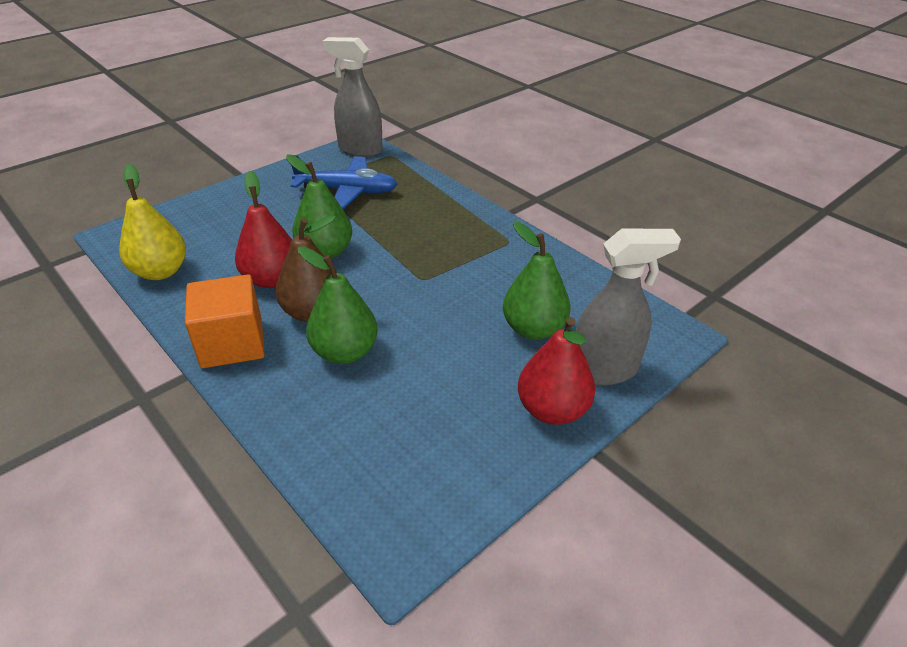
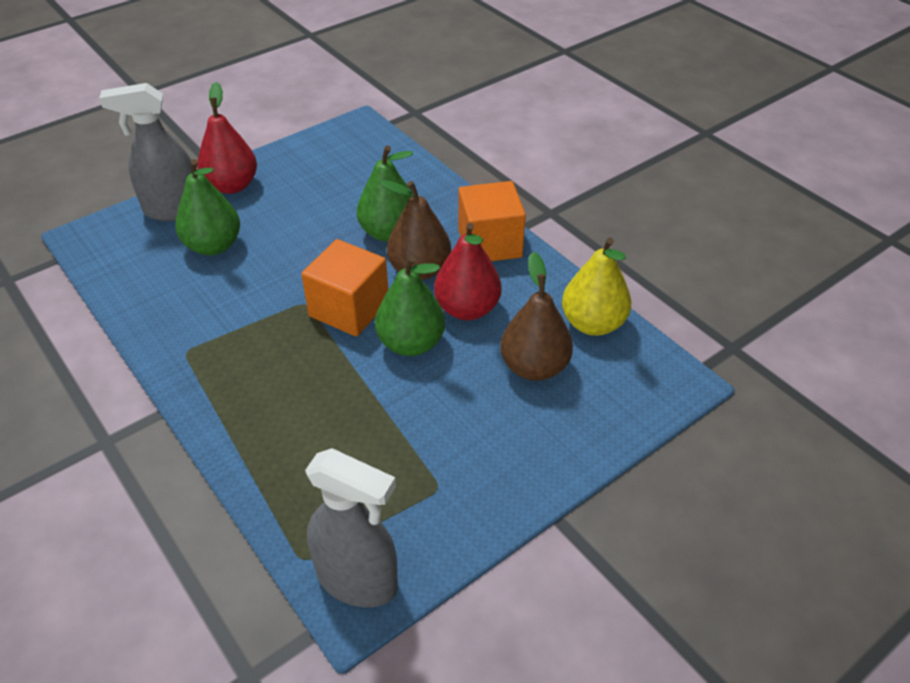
camera: 175 degrees left, 5 degrees up
(226, 240) = (534, 367): none -> brown pear
(347, 191) = (383, 458): blue plane -> none
(380, 275) = (349, 309): none -> orange cube

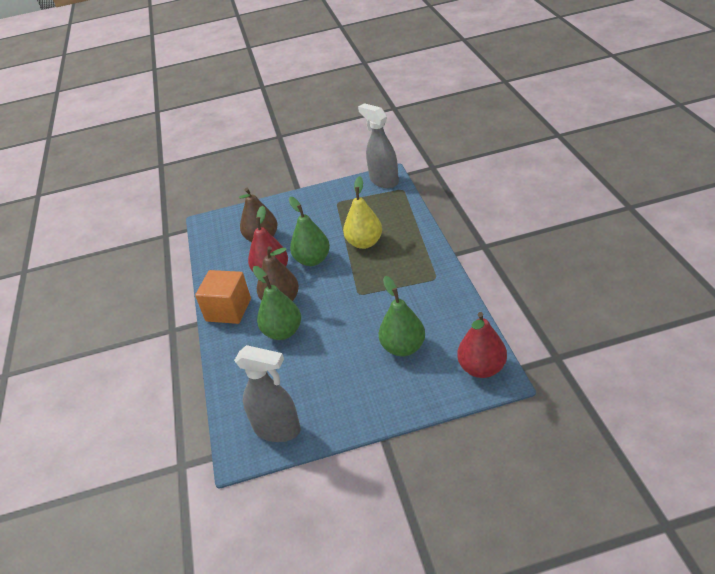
camera: 150 degrees left, 5 degrees down
(173, 210) = (427, 389): grey spray bottle -> grey spray bottle (277, 429)
(232, 186) = (375, 404): red pear -> red pear (482, 368)
(349, 309) = (335, 285): orange cube -> none
(592, 324) = (217, 253): yellow pear -> yellow pear (364, 243)

